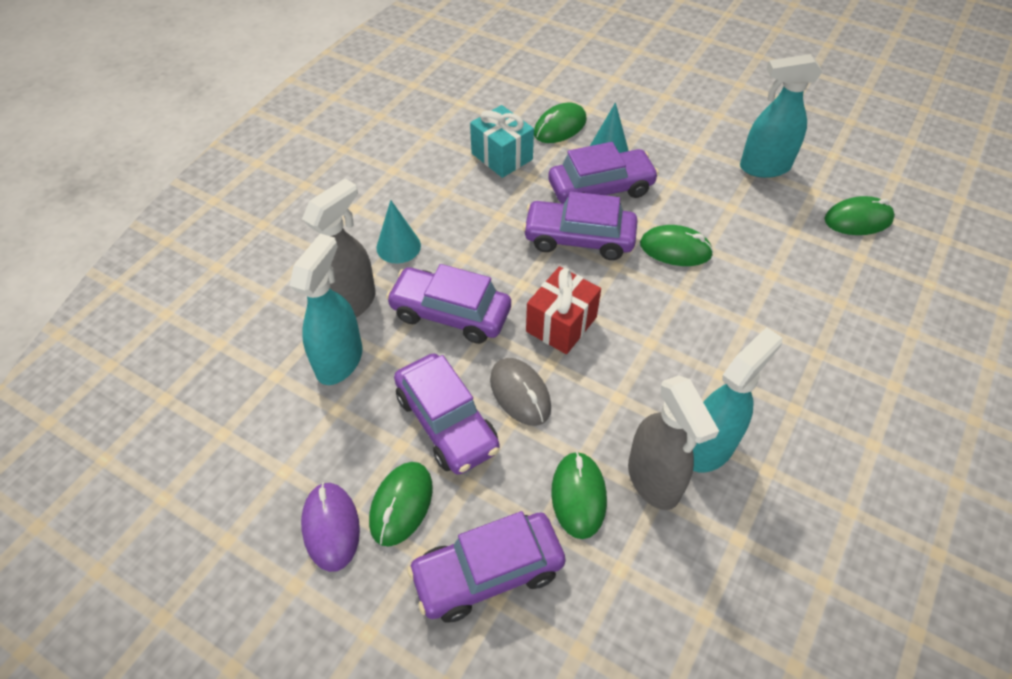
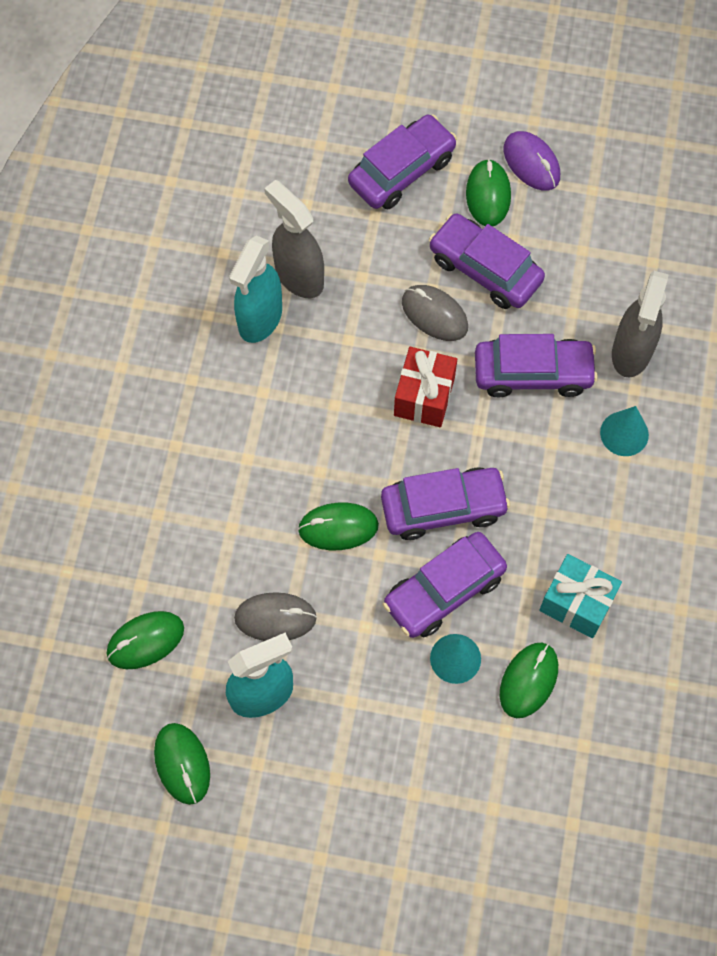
camera: 160 degrees right, 15 degrees up
(340, 360) = (606, 293): turquoise spray bottle -> none
(578, 496) = (354, 245): green mouse -> green mouse (182, 764)
(744, 206) = (275, 618): none -> grey mouse

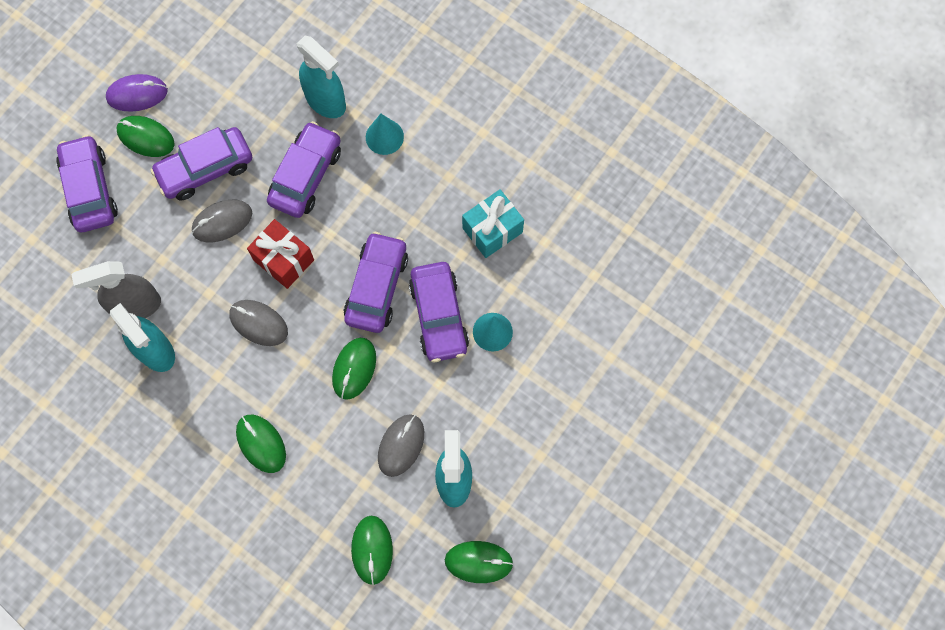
camera: 65 degrees left, 5 degrees up
(340, 405) = (258, 323): none -> grey mouse
(528, 680) = (532, 289): green mouse -> green mouse (261, 443)
(631, 352) = (326, 101): grey spray bottle -> turquoise spray bottle

